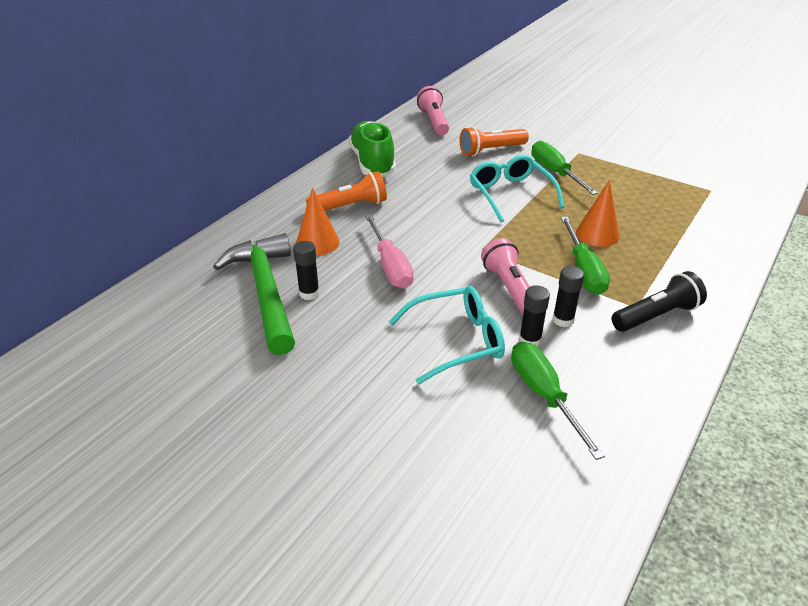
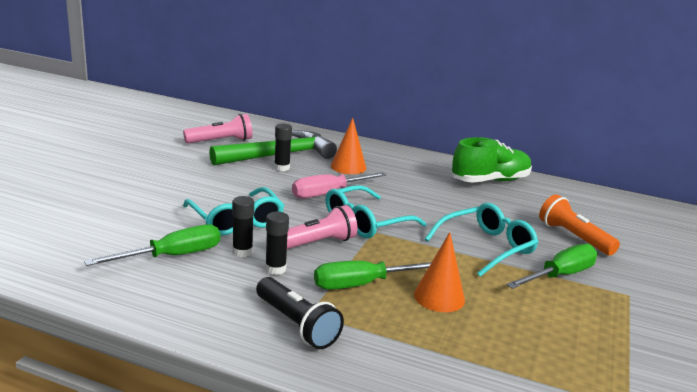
camera: 75 degrees right, 15 degrees down
(350, 206) = (408, 175): orange flashlight -> none
(434, 121) = (607, 206): pink flashlight -> pink flashlight (221, 141)
(462, 251) = (366, 222): none -> turquoise glasses

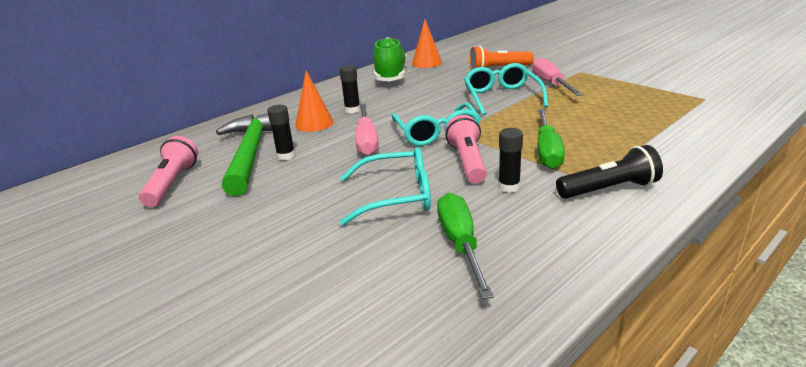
camera: 60 degrees left, 5 degrees up
(242, 252) = (468, 200): black glue stick -> black glue stick (352, 110)
(439, 297) = (573, 126): orange cone -> orange cone (426, 62)
(559, 275) = (551, 84): green screwdriver -> pink screwdriver

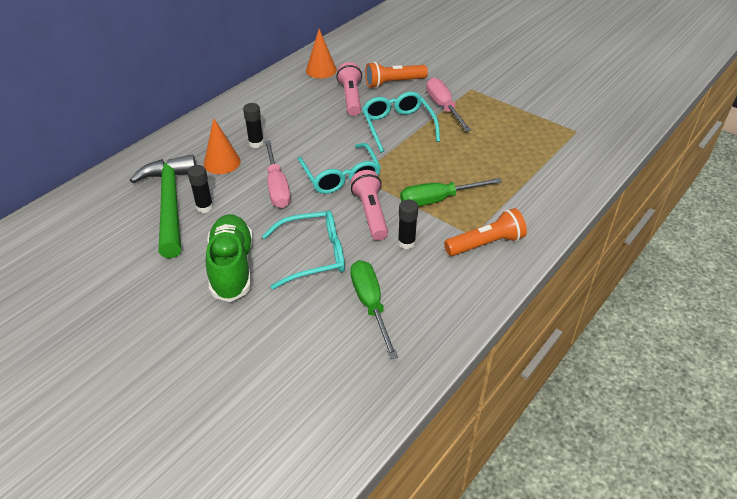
camera: 10 degrees left, 15 degrees up
(172, 183) = (105, 244): pink flashlight -> pink flashlight (351, 98)
(391, 75) = (286, 90): green shoe -> green shoe (232, 267)
(547, 151) = (438, 200): green screwdriver -> green screwdriver turned 75 degrees clockwise
(609, 189) = (486, 244): black flashlight -> orange flashlight

